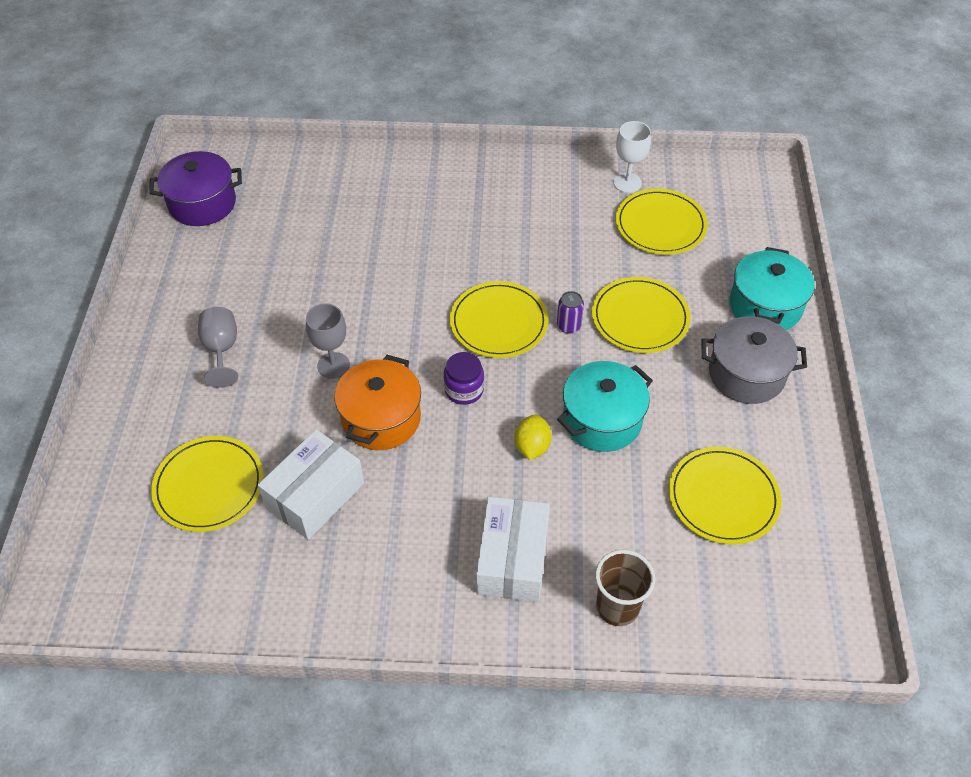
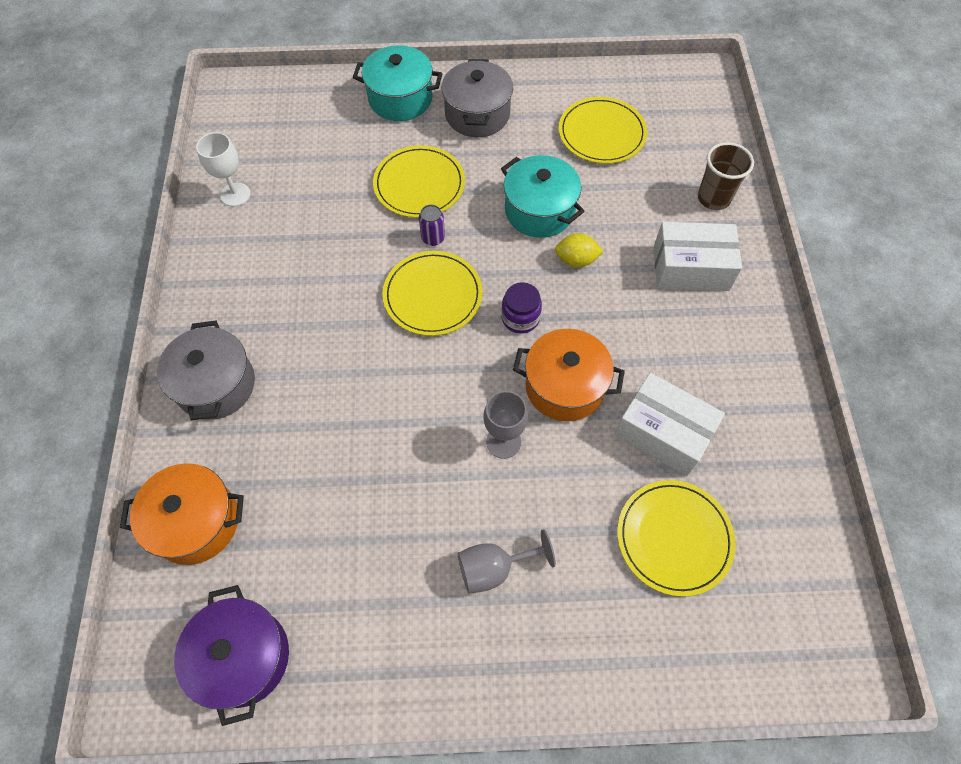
camera: 95 degrees left, 10 degrees up
(309, 175) = (196, 522): none -> orange pot
(425, 180) = (216, 385): none -> grey pot
(660, 225) = (298, 168): yellow plate -> none

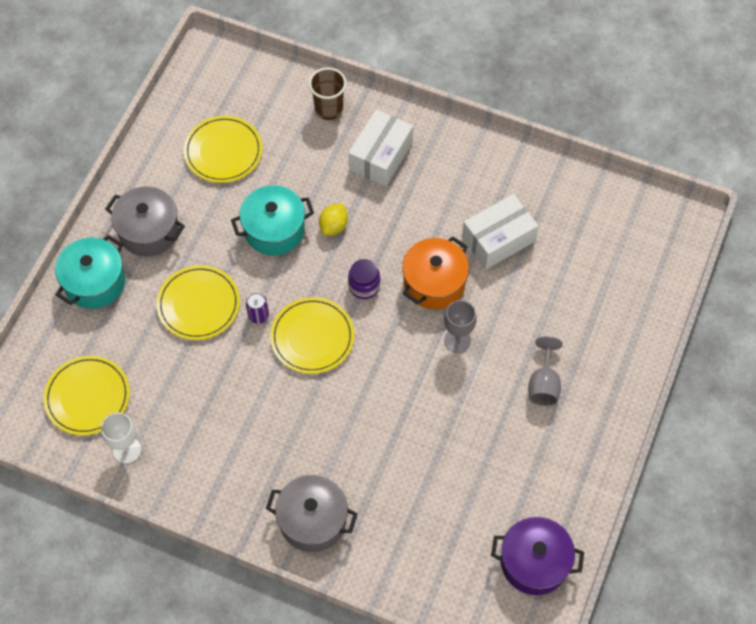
camera: 65 degrees left, 0 degrees up
(196, 522) = (422, 566): orange pot -> none
(674, 538) = (572, 270): yellow plate -> yellow plate (87, 397)

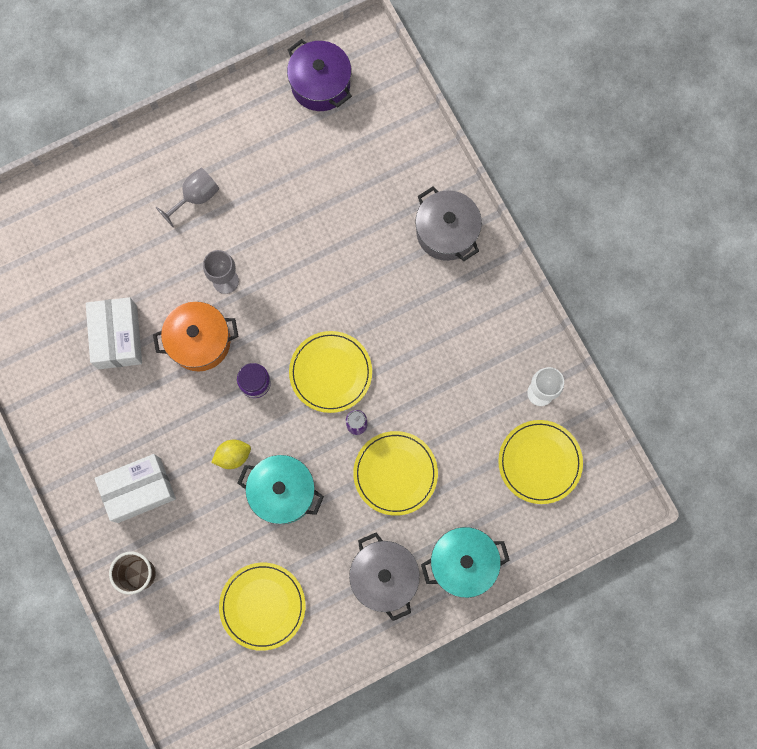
camera: 140 degrees left, 15 degrees up
(498, 239) = (117, 337): white box -> white box turned 75 degrees clockwise

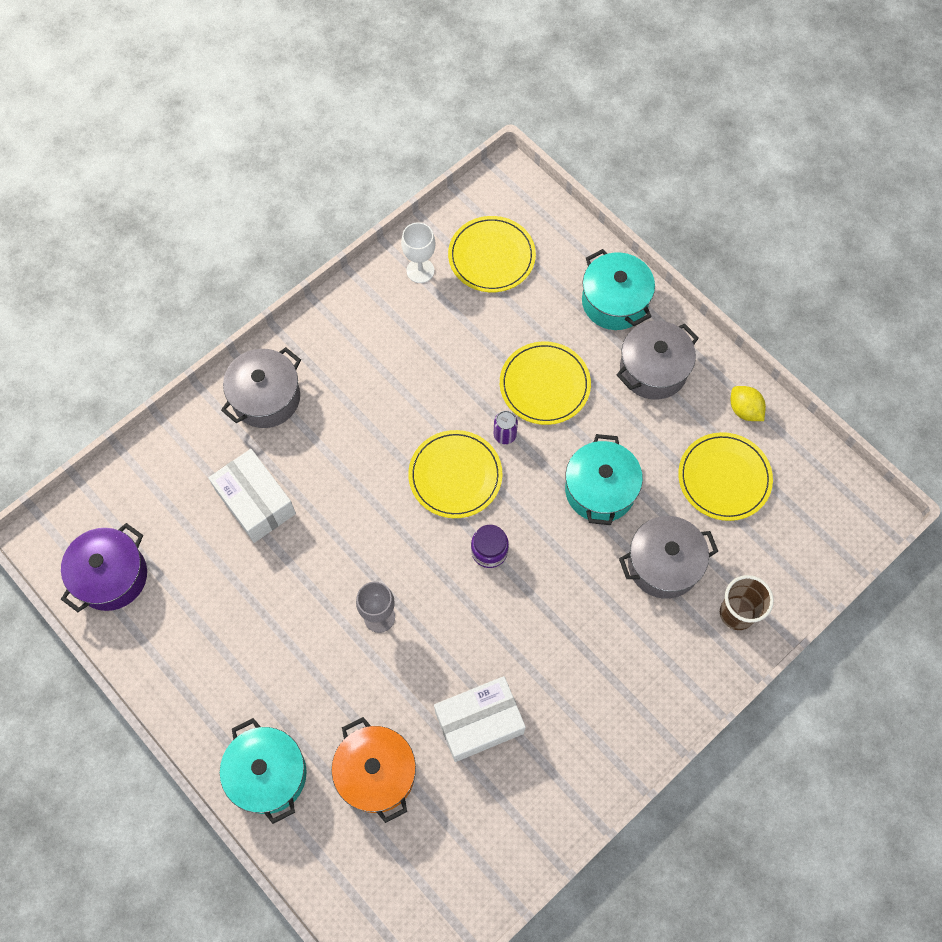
camera: 105 degrees left, 10 degrees down
(128, 171) = (268, 774): none -> turquoise pot
(139, 490) = (647, 643): white box -> white box (255, 502)
(195, 197) = (284, 682): grey goblet -> none
(199, 341) = (458, 625): orange pot -> orange pot (376, 773)
(201, 525) = (663, 564): none -> grey pot
(233, 456) = (577, 552): yellow lemon -> yellow lemon (744, 410)

